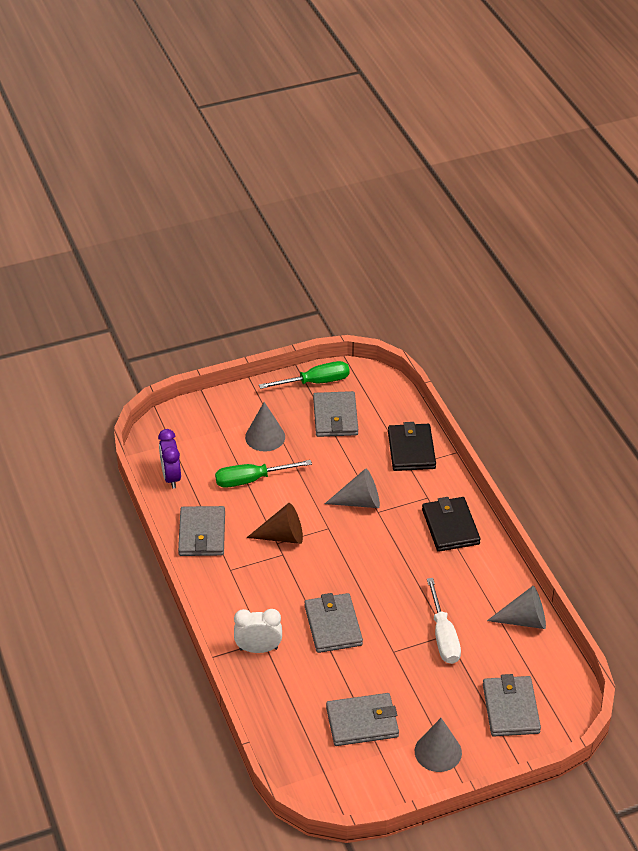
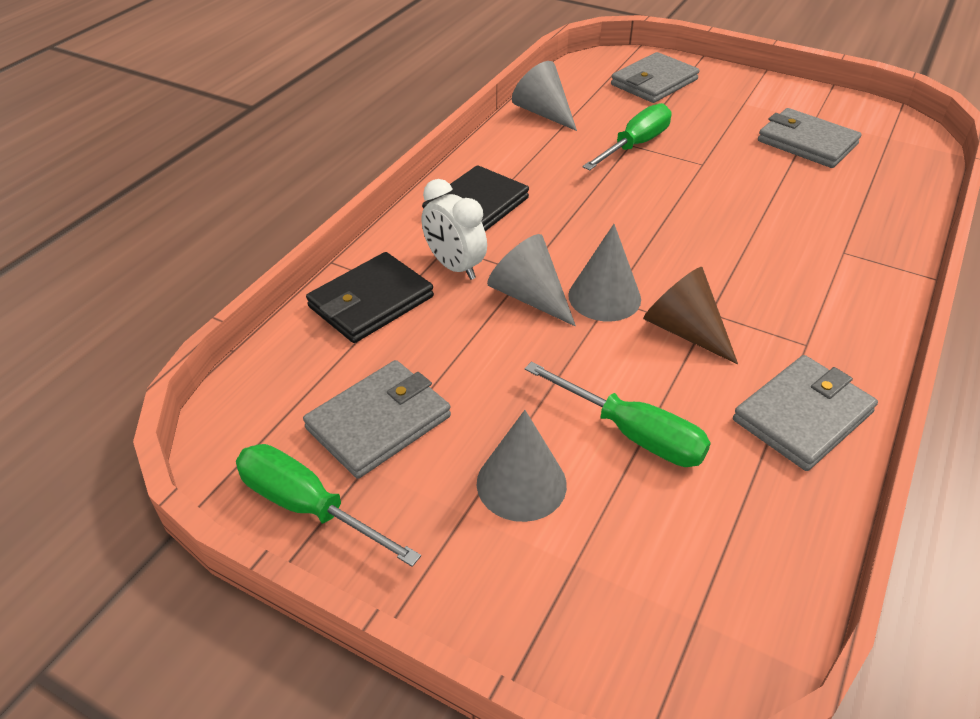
camera: 130 degrees left, 0 degrees up
(171, 477) = (765, 549): purple clock -> none
(258, 649) = (858, 249): white clock -> white clock (455, 266)
(333, 625) = (739, 215): grey wallet -> none
(438, 752) = (759, 95): grey cone -> grey cone (604, 297)
(443, 636) = (635, 145): white screwdriver -> green screwdriver

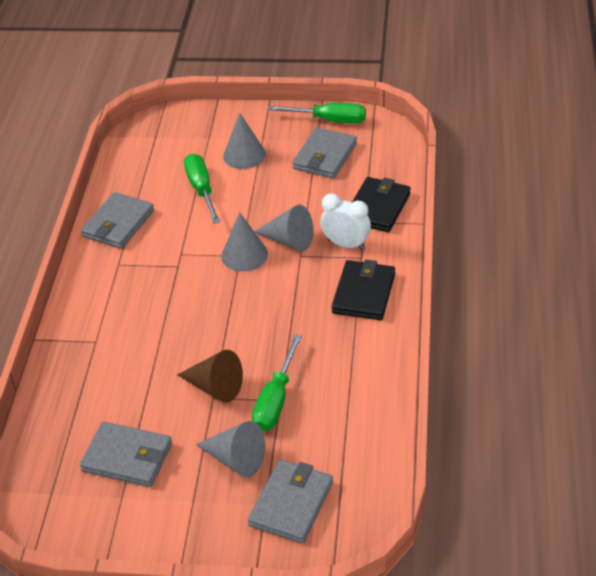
camera: 160 degrees right, 0 degrees up
(543, 113) = (374, 414): grey cone -> grey cone (236, 459)
(632, 433) = (201, 189): green screwdriver -> green screwdriver turned 60 degrees clockwise
(684, 330) = (190, 249): brown cone -> brown cone (215, 387)

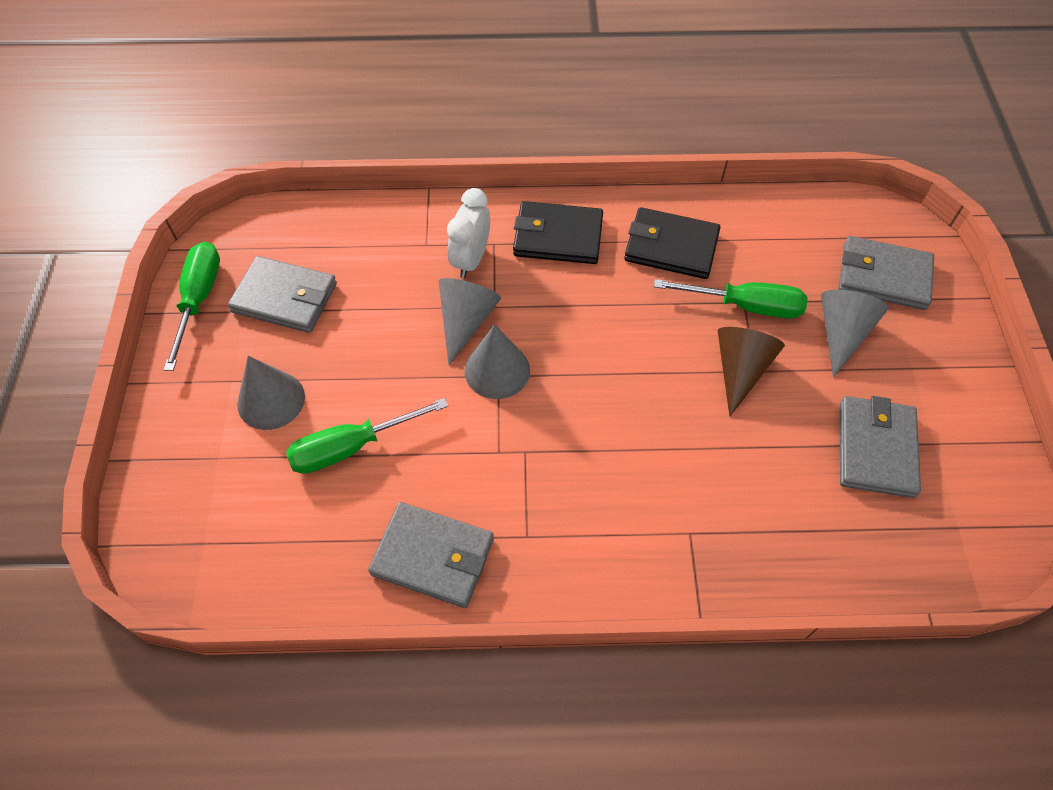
camera: 100 degrees left, 15 degrees up
(378, 207) = (399, 232): black wallet -> black wallet (671, 247)

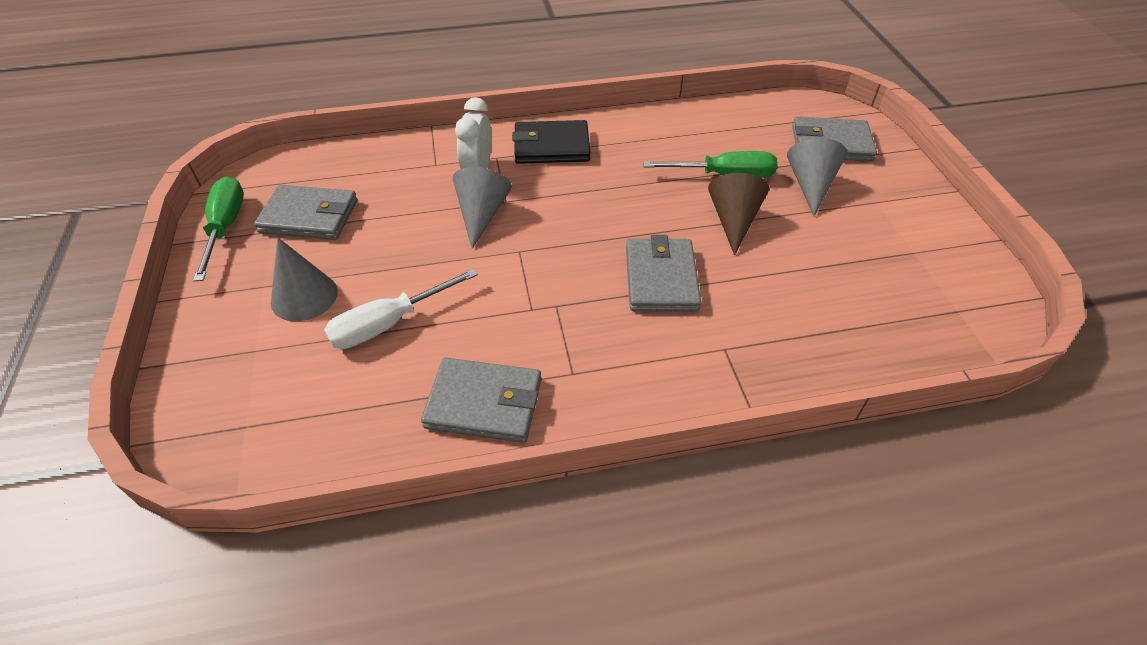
camera: 10 degrees left, 10 degrees down
(351, 447) = (389, 324): green screwdriver -> white screwdriver
(497, 370) = (517, 247): grey cone -> none
(671, 247) = (650, 143): black wallet -> none
(875, 448) = (867, 262): grey wallet -> grey wallet (661, 278)

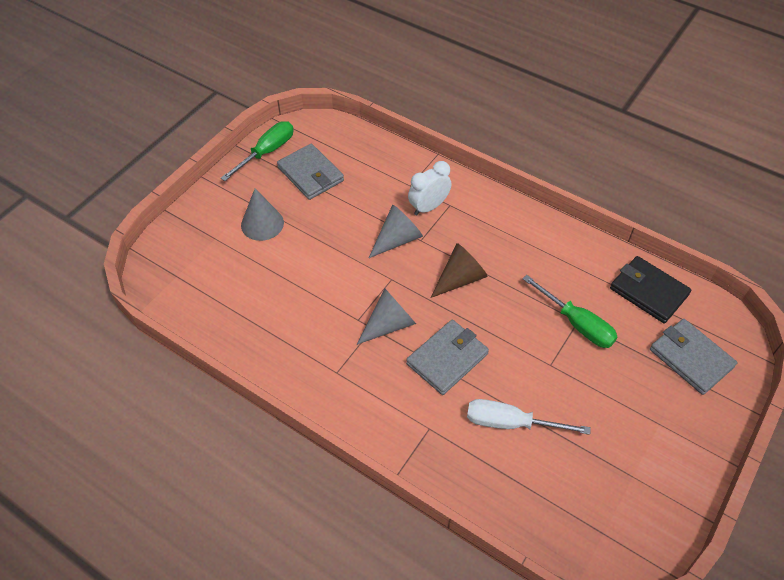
camera: 45 degrees right, 5 degrees up
(389, 324) = (283, 271): white screwdriver -> white screwdriver (510, 423)
(484, 403) = (279, 351): grey wallet -> none
(551, 146) = (491, 220): black wallet -> black wallet (648, 291)
(733, 221) = (540, 358): brown cone -> brown cone (460, 279)
(810, 185) = (628, 376): grey cone -> grey cone (389, 324)

